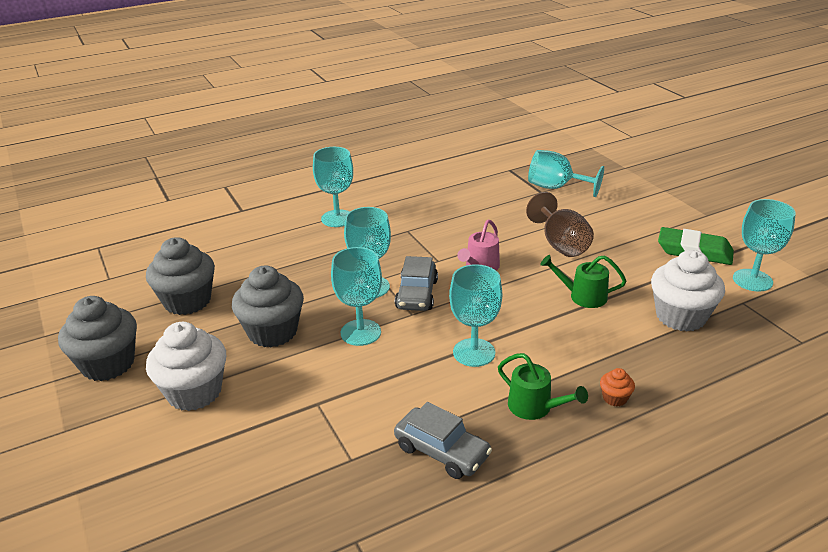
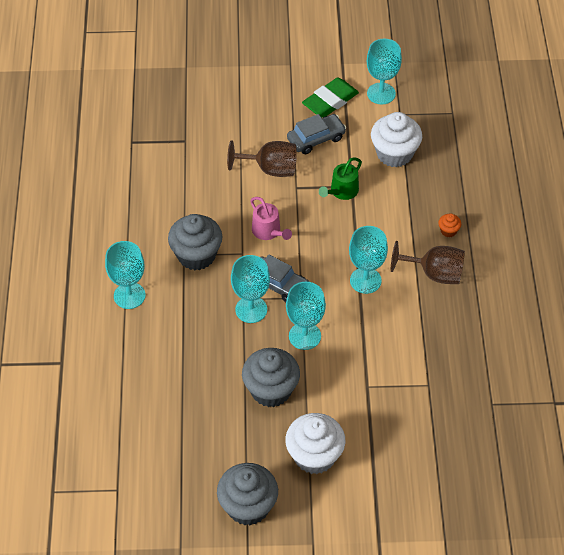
camera: 65 degrees left, 20 degrees up
(187, 301) = (192, 437): grey cupcake -> grey cupcake (196, 255)
(442, 451) = (446, 336): grey car -> grey car (316, 139)
(534, 407) = (434, 273): green watering can -> brown goblet
(556, 187) = (185, 128): turquoise goblet -> none

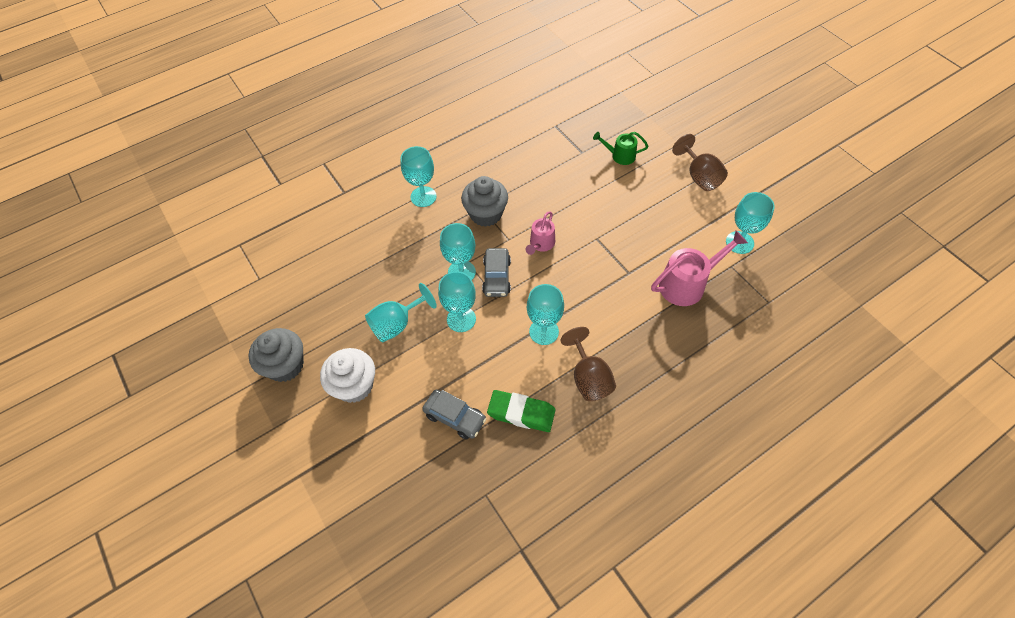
camera: 60 degrees right, 5 degrees up
(270, 169) = (600, 213): brown goblet -> brown goblet (699, 176)
(271, 390) = (397, 324): grey cupcake -> turquoise goblet
(316, 139) = (654, 225): grey car -> grey car (455, 417)
(330, 101) = (699, 214): green eraser -> green eraser (521, 413)
(342, 191) = (618, 269): green watering can -> green watering can (620, 156)
(394, 154) = (687, 284): white cupcake -> pink watering can
(448, 231) = (641, 365): orange cupcake -> none

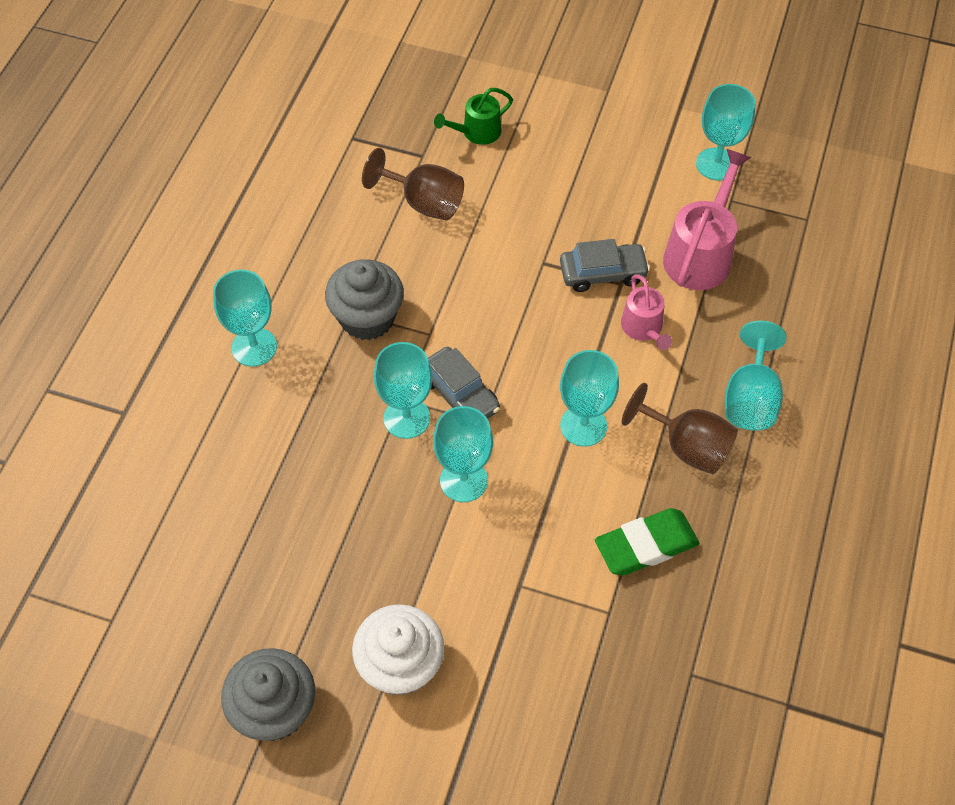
camera: 40 degrees left, 0 degrees up
(397, 324) = (382, 545): turquoise goblet -> turquoise goblet (750, 398)
(455, 417) = (570, 609): grey car -> grey car (603, 273)
(541, 244) = (478, 313): pink watering can -> pink watering can (643, 328)
(699, 176) = (600, 105): brown goblet -> brown goblet (423, 202)

